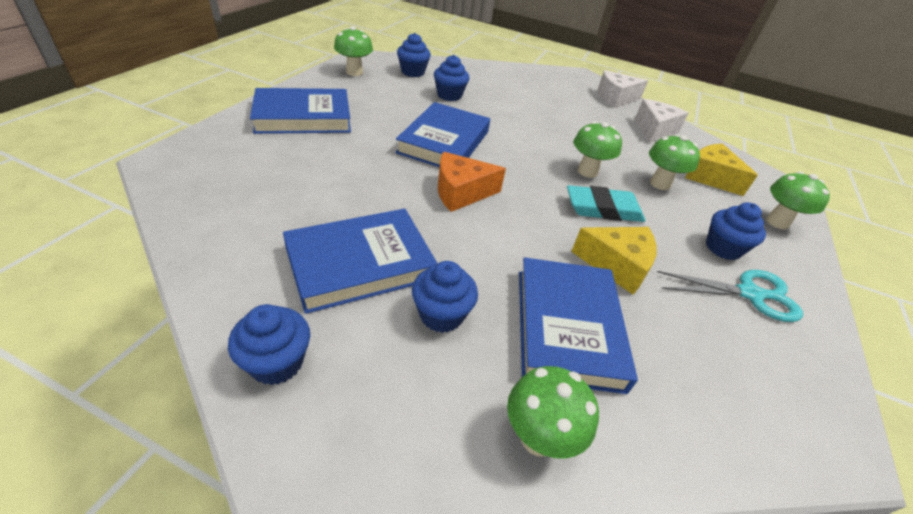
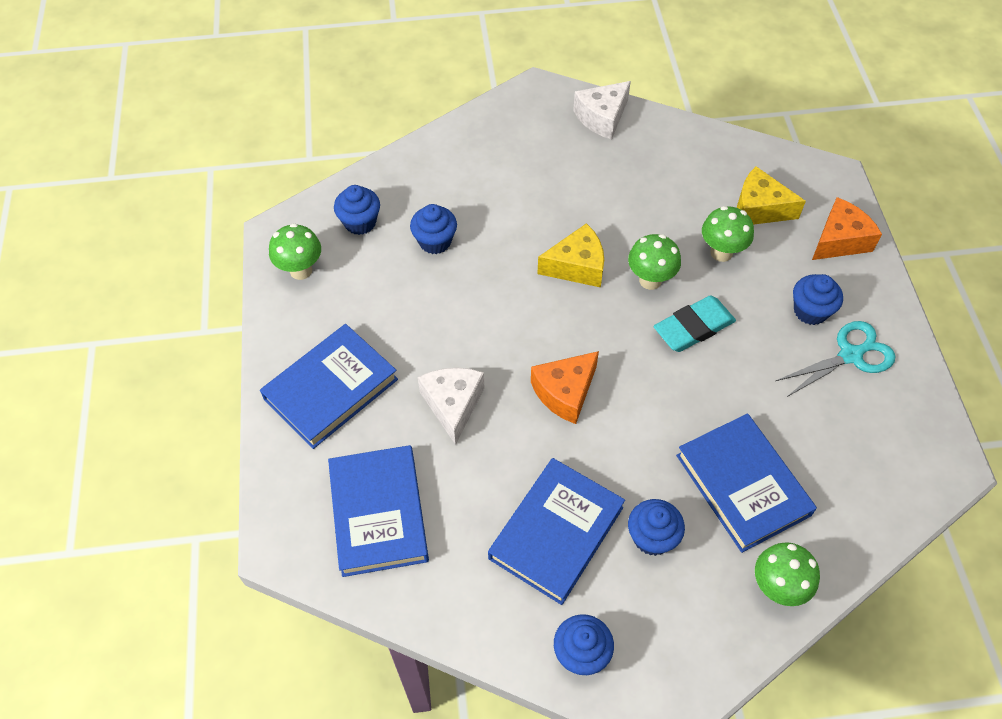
camera: 25 degrees left, 15 degrees up
(444, 142) = (494, 329): blue book -> blue book (378, 513)
(616, 265) = (741, 394): yellow cheese -> yellow cheese (577, 266)
(654, 130) = (672, 157): white cheese -> white cheese (453, 405)
(777, 222) = (840, 240): green mushroom -> orange cheese

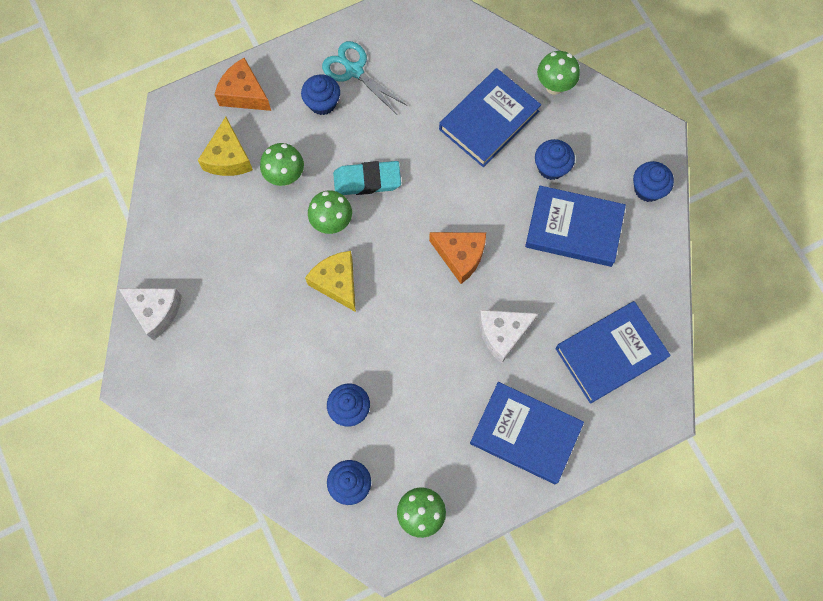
camera: 110 degrees left, 15 degrees up
(693, 327) = (367, 180): turquoise eraser -> turquoise eraser turned 45 degrees counterclockwise

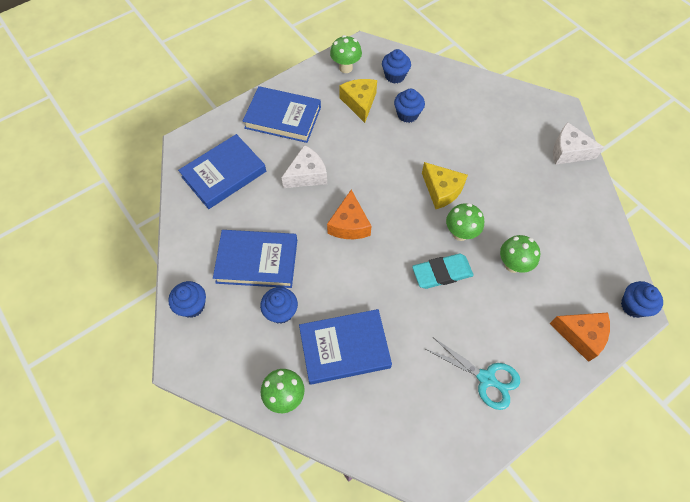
camera: 170 degrees right, 10 degrees down
(228, 158) = (568, 273): yellow cheese -> yellow cheese (359, 103)
(322, 103) = (505, 338): blue cupcake -> blue cupcake (633, 306)
(460, 256) = (349, 224): orange cheese -> orange cheese turned 105 degrees counterclockwise
(489, 120) = (344, 348): blue book -> blue book turned 45 degrees clockwise

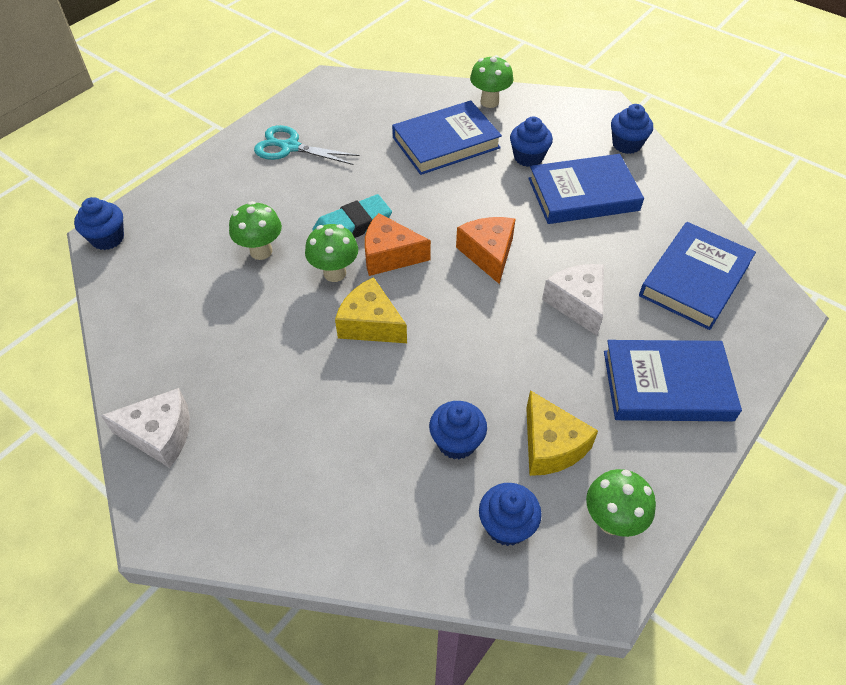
camera: 165 degrees right, 10 degrees down
(307, 175) = (577, 303): white cheese -> white cheese turned 120 degrees clockwise
(581, 335) = (180, 199): orange cheese -> orange cheese (390, 255)

